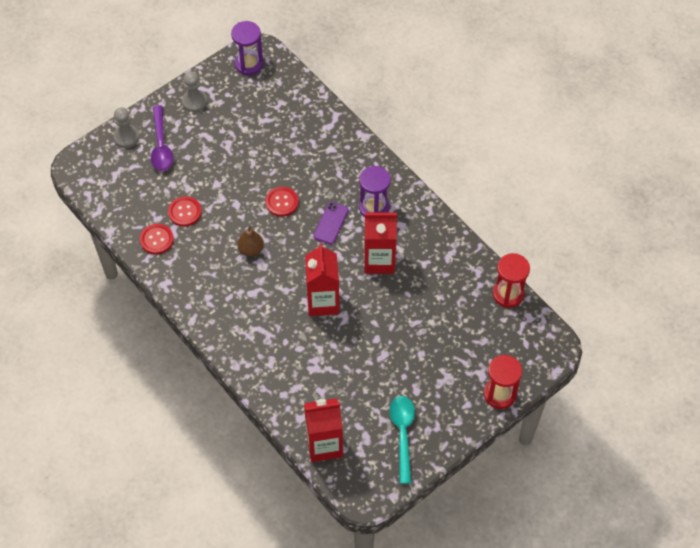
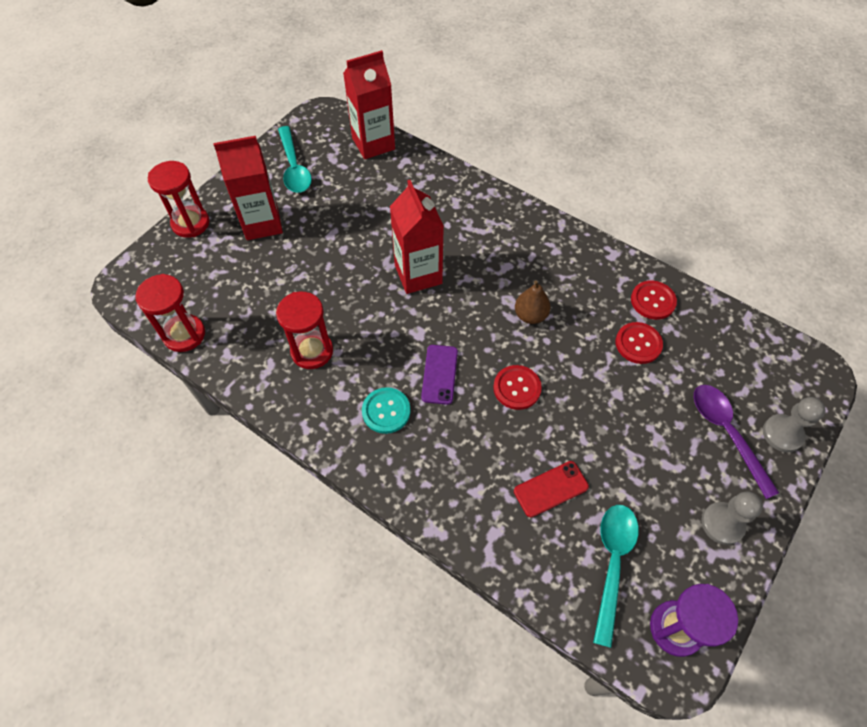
camera: 165 degrees right, 0 degrees up
(267, 98) = (612, 563): none -> turquoise spoon
(285, 140) = (551, 489): none -> red phone
(374, 207) = (386, 411): purple hourglass -> turquoise button
(379, 260) = (361, 339): red carton -> red carton (262, 223)
(416, 260) = (312, 351): none -> red hourglass

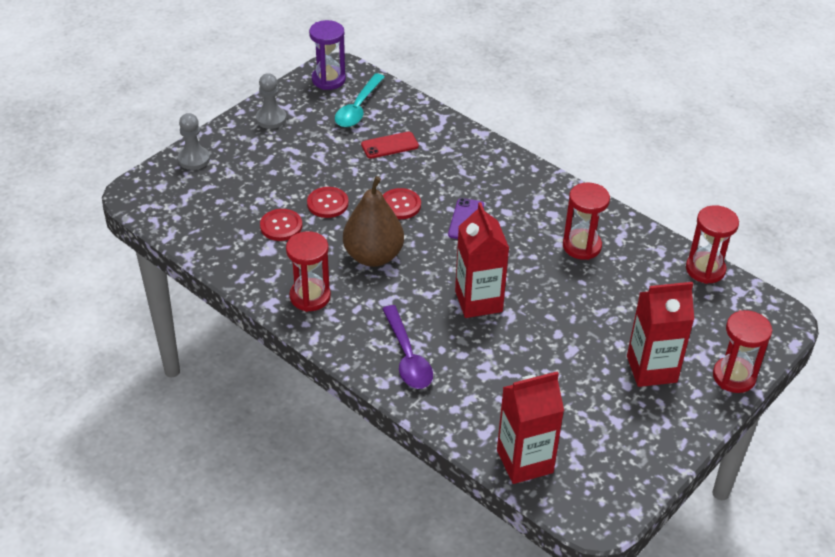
camera: 175 degrees left, 15 degrees down
(294, 167) = (625, 436): turquoise spoon -> none
(386, 411) = (514, 200): turquoise button -> none
(530, 315) = (373, 256): brown pear -> brown pear, size x1.81
(579, 263) = (310, 297): none -> red hourglass
(653, 301) = (251, 257): red button -> red button (327, 203)
(726, 433) = (238, 163): purple spoon -> purple spoon (407, 356)

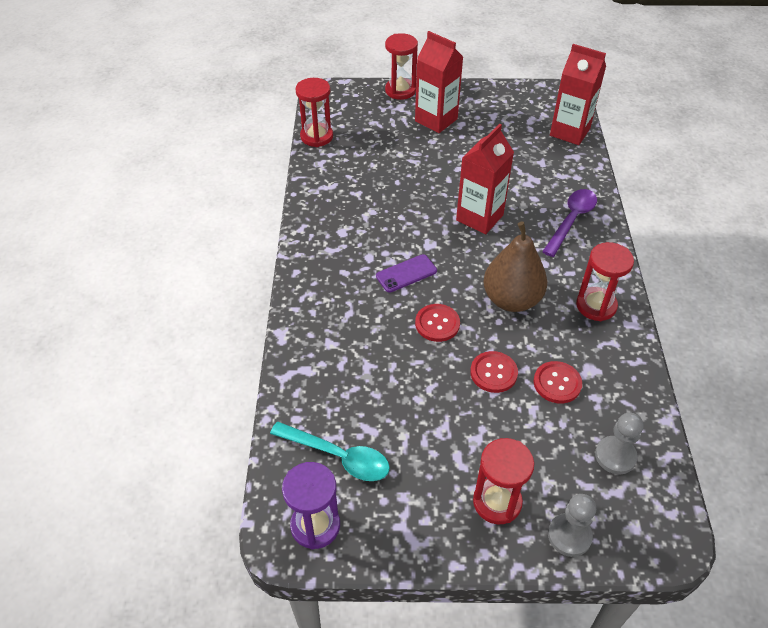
camera: 130 degrees left, 5 degrees up
(271, 119) = (435, 522): grey pawn -> grey pawn (615, 456)
(358, 108) = (338, 456): turquoise spoon -> turquoise spoon turned 45 degrees clockwise
(389, 145) = (369, 387): red phone -> none
(581, 246) = (361, 199): red hourglass -> red hourglass (497, 502)

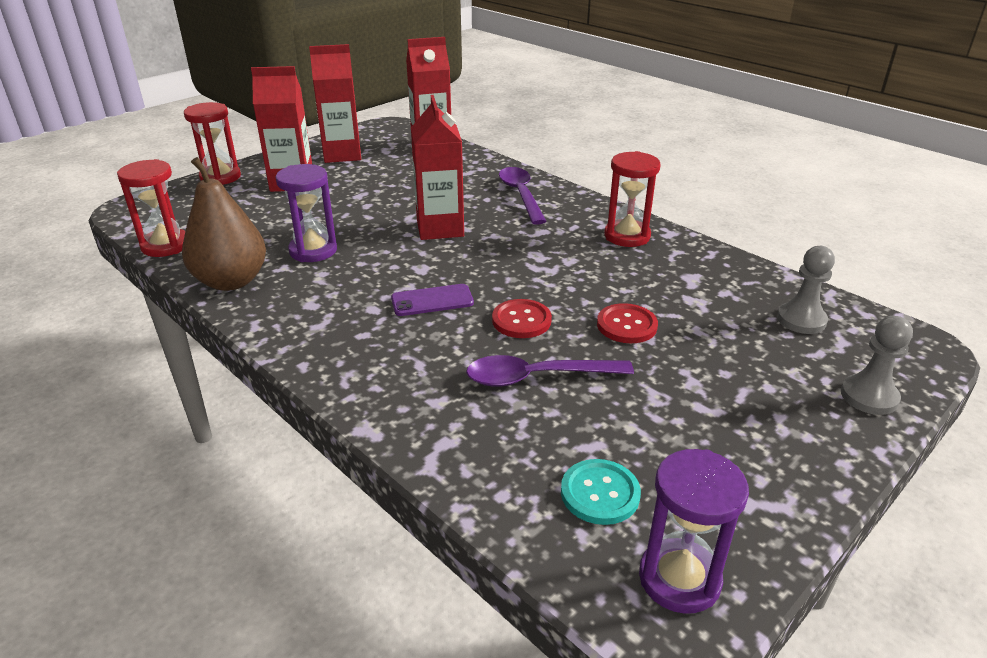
camera: 45 degrees left, 15 degrees down
(338, 456) = (600, 493): turquoise spoon -> turquoise button
(386, 190) = (313, 251): none -> purple hourglass
(396, 368) = (537, 377): none -> purple spoon
(406, 273) = (432, 300): purple phone -> purple phone turned 60 degrees clockwise
(496, 109) = (342, 154): none -> red carton
(497, 502) = (786, 416): red hourglass -> none
(511, 299) = (557, 267): brown pear -> brown pear (231, 281)
(557, 383) = (684, 301): red button -> none

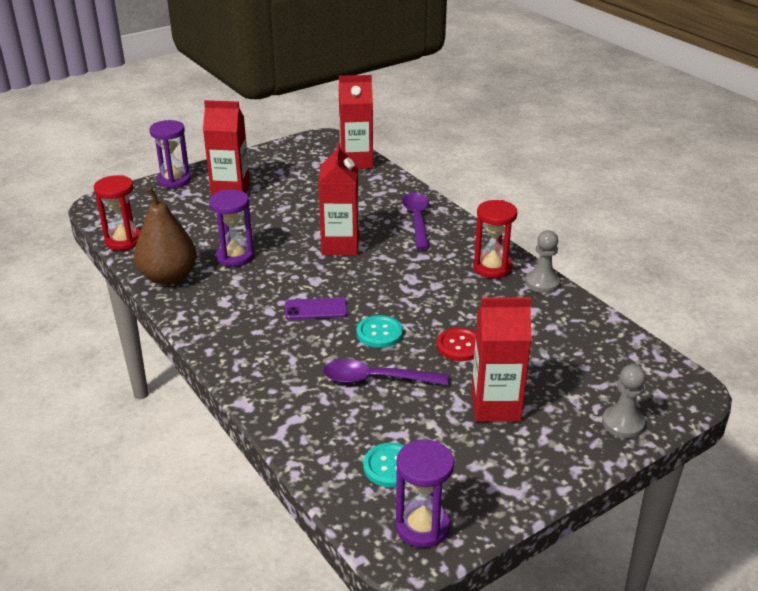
camera: 10 degrees right, 0 degrees up
(220, 177) = (174, 180): red hourglass -> purple hourglass
(342, 154) = (278, 166): red carton -> red carton (495, 406)
(521, 320) = (379, 333): red button -> turquoise button
(801, 320) = (602, 357): grey pawn -> grey pawn (542, 283)

